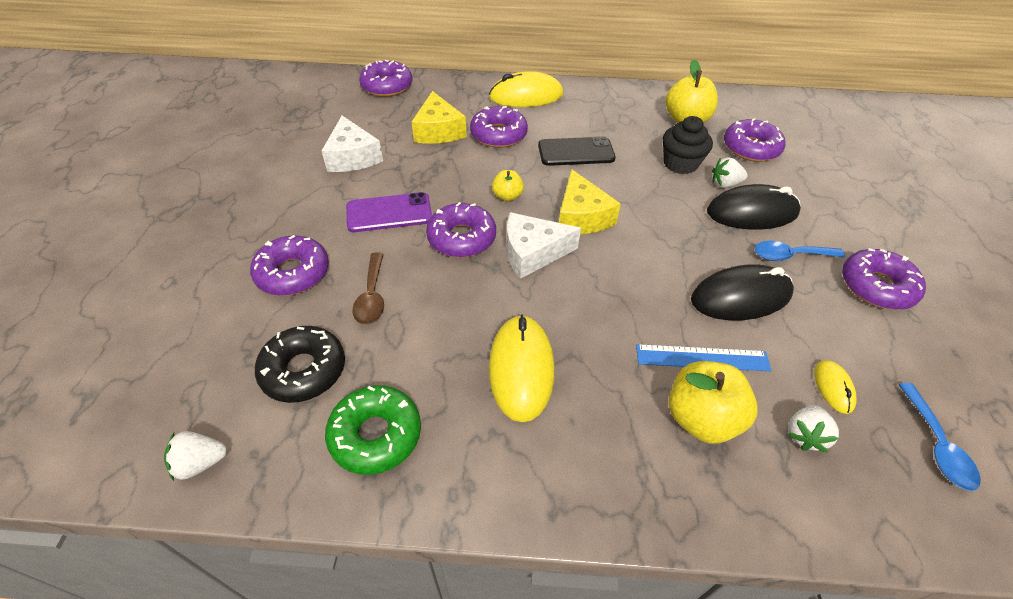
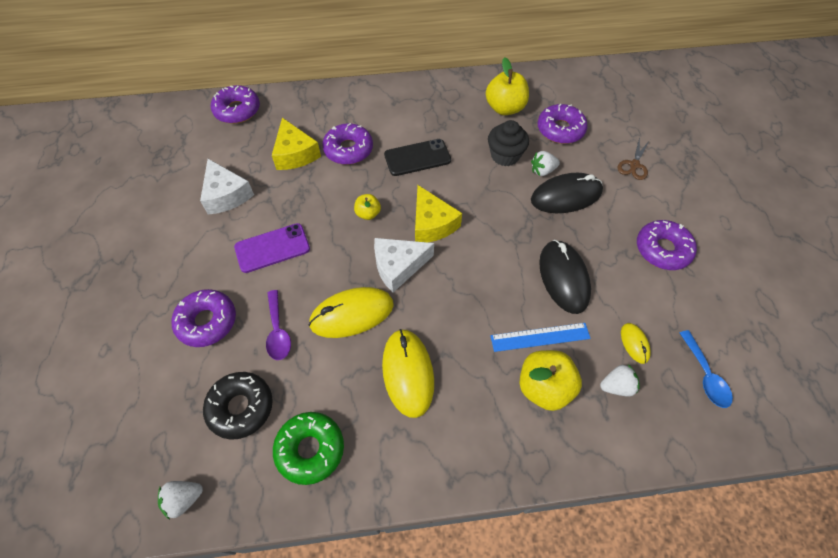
camera: 10 degrees left, 10 degrees up
(372, 296) = (278, 331): brown spoon -> purple spoon
(461, 238) = (338, 262): purple donut -> none
(526, 96) = (364, 102): yellow mouse -> yellow mouse (352, 314)
(740, 297) = (563, 278): black mouse -> black mouse turned 75 degrees counterclockwise
(790, 255) = (597, 232): blue spoon -> none
(804, 435) = (616, 386): white strawberry -> white strawberry turned 120 degrees counterclockwise
(842, 194) = (634, 165): none -> brown scissors

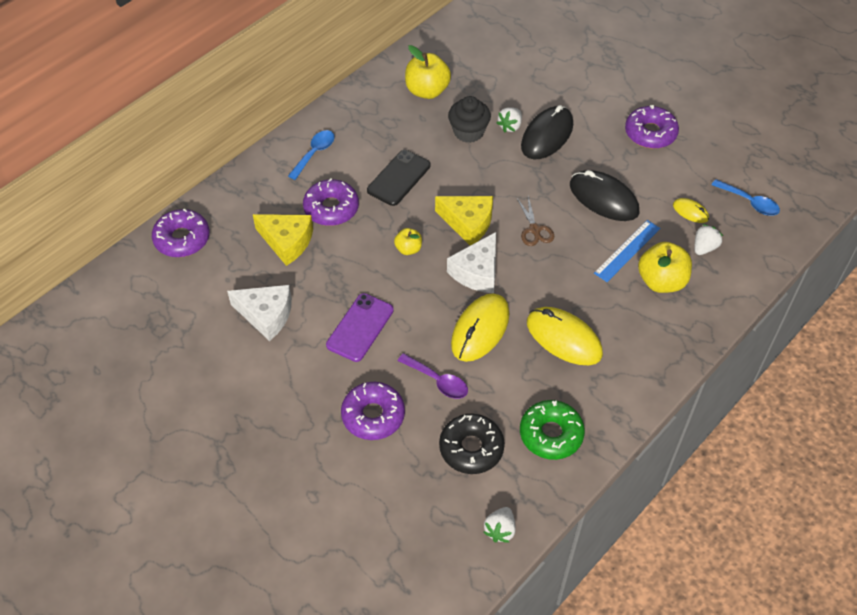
camera: 40 degrees left, 5 degrees down
(379, 105) = (314, 153): none -> blue spoon
(560, 130) = (490, 83): purple donut -> none
(634, 165) = (573, 79): brown scissors -> brown scissors (534, 229)

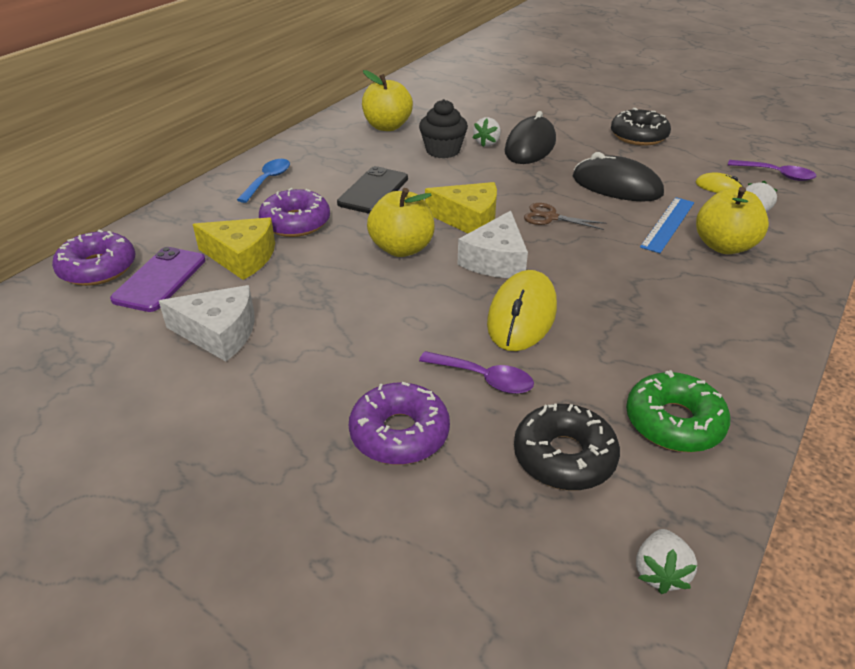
camera: 10 degrees left, 15 degrees down
(360, 327) = (356, 332): purple phone -> purple phone (160, 279)
(408, 249) = (402, 248): yellow apple -> yellow apple, size x1.83
(534, 229) = (550, 217): brown scissors -> brown scissors turned 135 degrees clockwise
(564, 338) = (636, 312): yellow mouse -> none
(650, 133) = (638, 136): purple donut -> black donut
(749, 202) = (776, 174): blue spoon -> purple spoon

